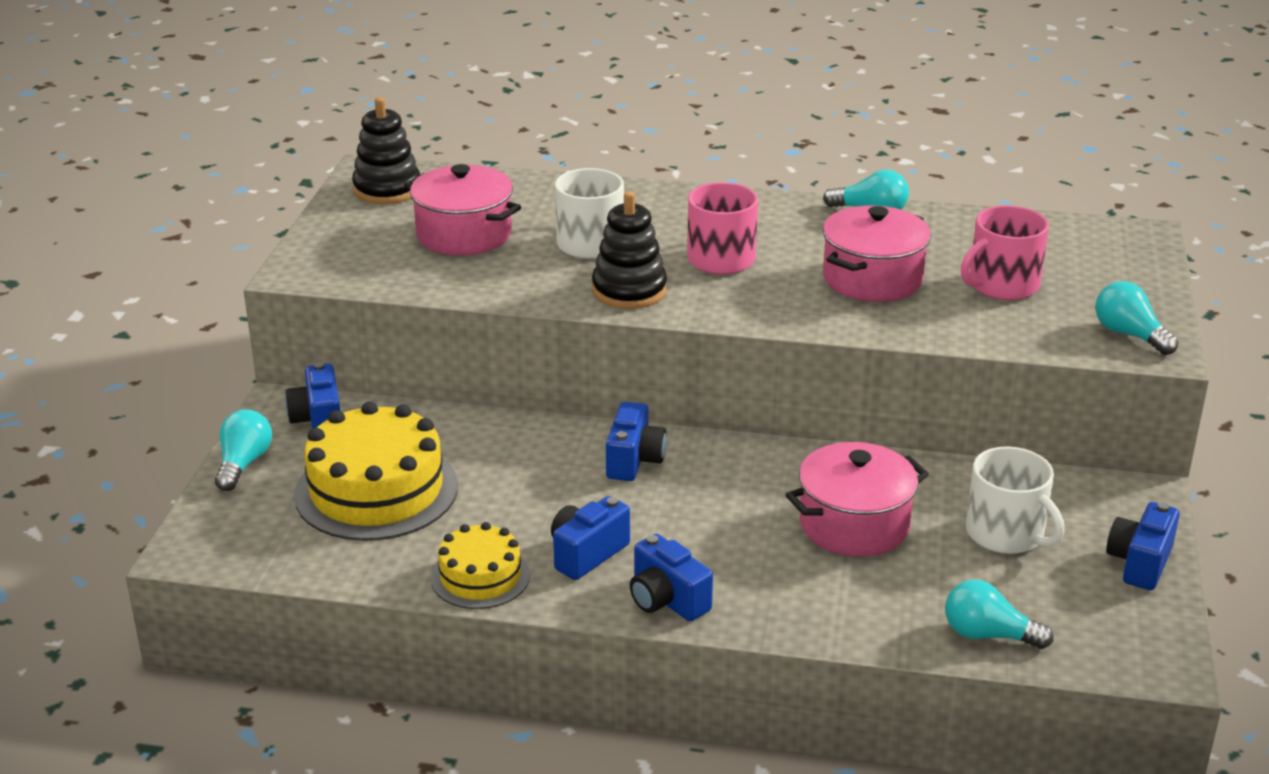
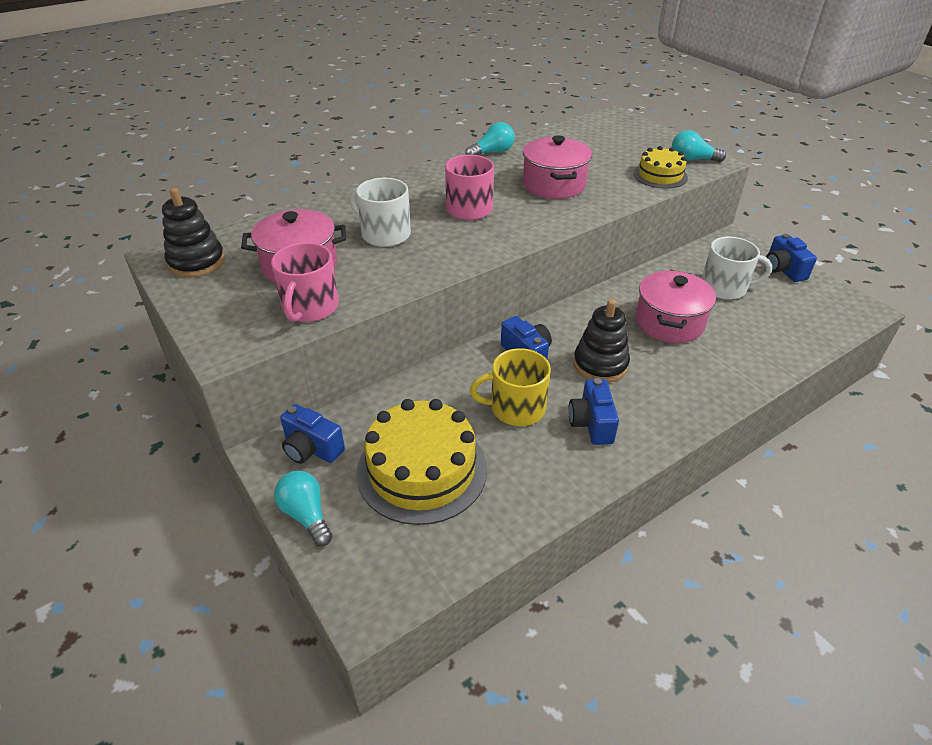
camera: 45 degrees left, 10 degrees up
(480, 577) = (565, 480): yellow cake -> yellow cake (660, 175)
(539, 497) = (516, 408): none -> yellow mug
(629, 291) = (454, 250): black stacking toy -> black stacking toy (600, 364)
(666, 600) = (666, 421): blue camera -> none
(988, 635) = (798, 340): turquoise light bulb -> none
(1002, 285) = (608, 161): pink mug -> pink mug (310, 307)

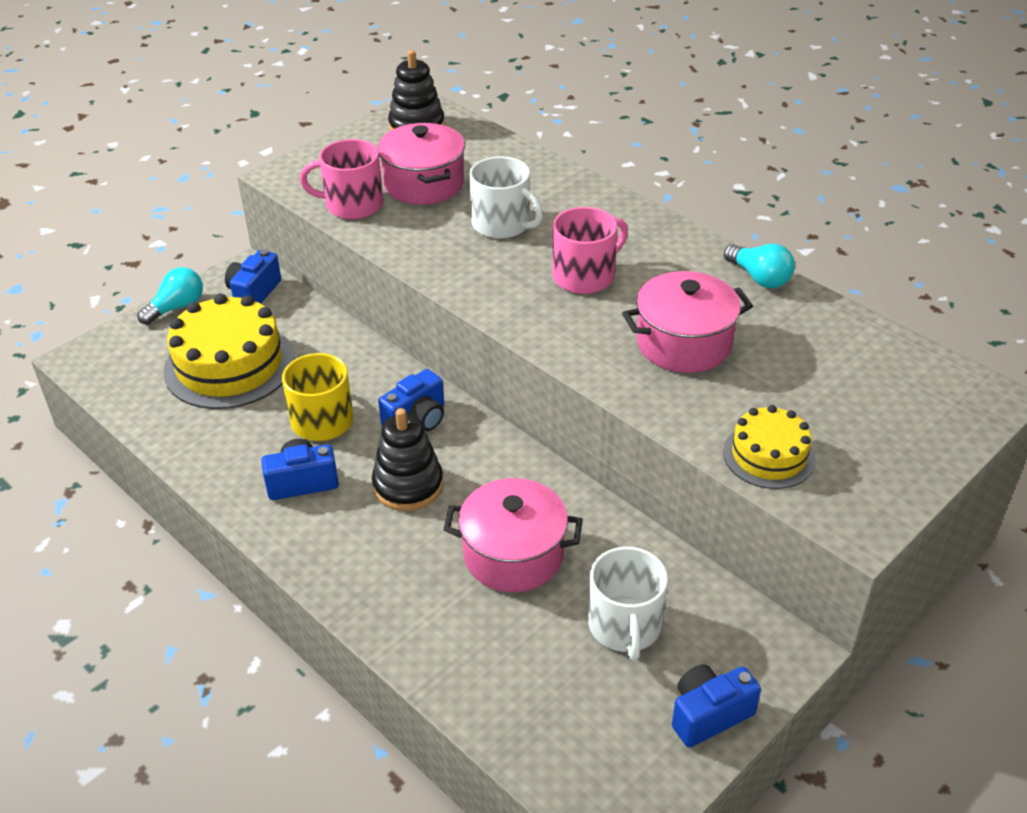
camera: 80 degrees right, 0 degrees up
(384, 234) = (502, 224): white mug -> white mug turned 105 degrees clockwise
(692, 160) = (851, 496): turquoise light bulb -> none

